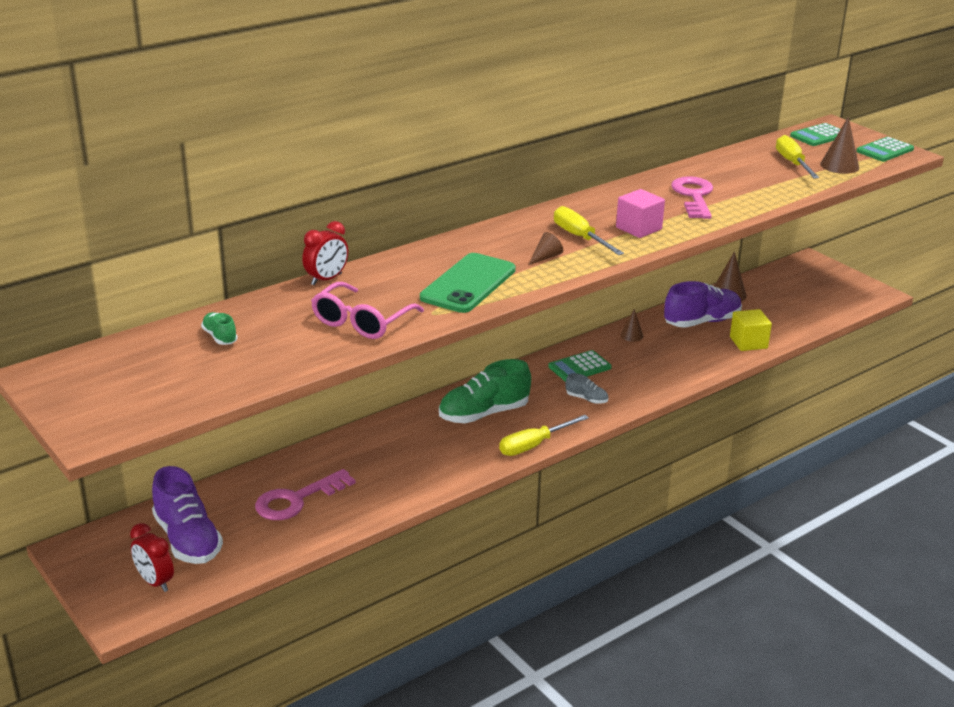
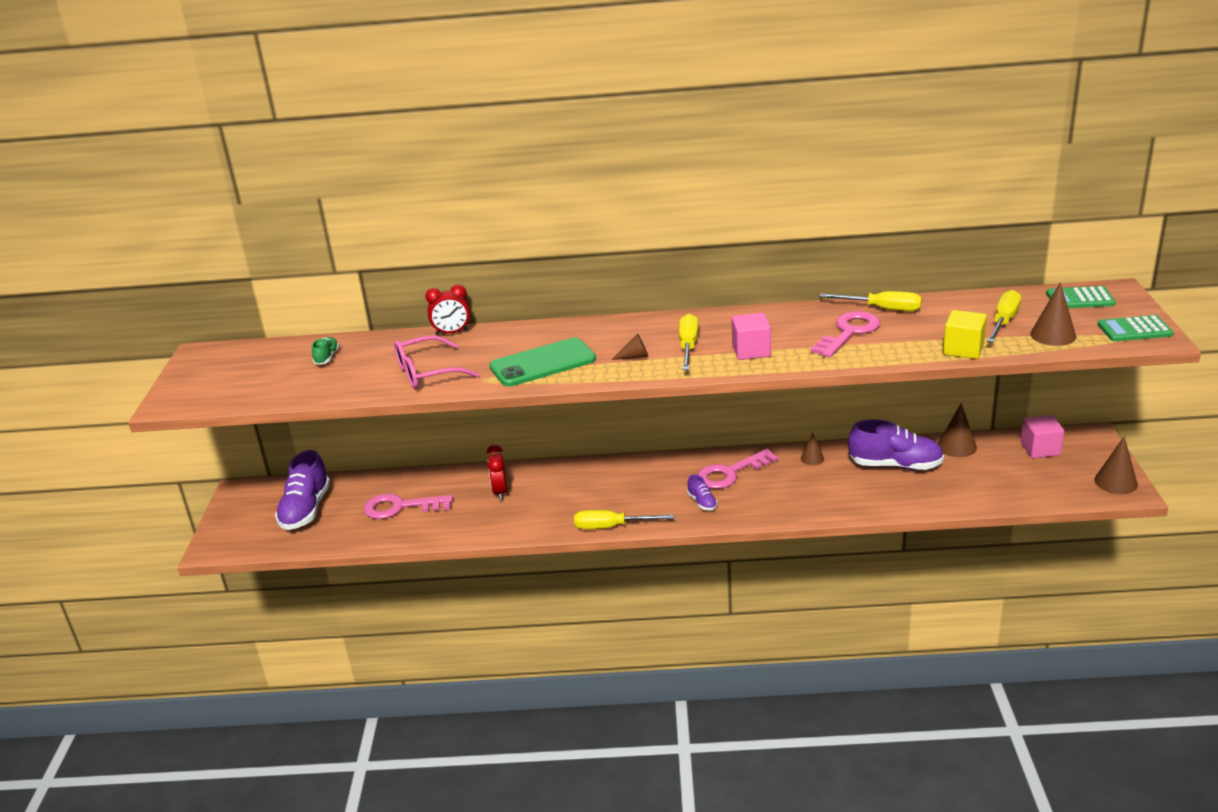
camera: 40 degrees right, 0 degrees up
(155, 582) = (256, 532): red clock -> red clock (500, 492)
(483, 414) = (605, 487): green shoe -> none
(579, 367) = (730, 473): green calculator -> pink key
(586, 399) = (702, 502): grey shoe -> purple shoe
(691, 172) = (882, 309): none -> yellow screwdriver
(748, 342) = (917, 499): yellow cube -> yellow cube (963, 349)
(787, 279) = (1040, 449): none -> pink cube
(863, 289) = (1115, 482): none -> brown cone

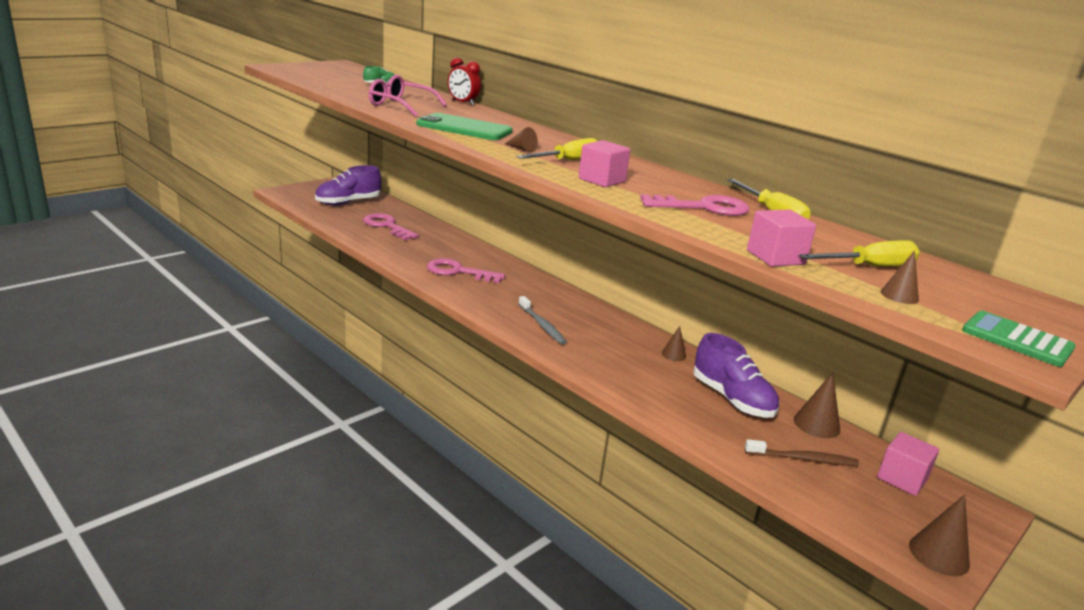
camera: 40 degrees right, 5 degrees down
(500, 492) = (446, 250): red clock -> none
(611, 527) = (461, 299): yellow screwdriver -> none
(702, 502) = (542, 325): purple shoe -> grey toothbrush
(730, 473) = (597, 325): pink key -> pink key (458, 272)
(963, 349) = (775, 257): yellow cube -> pink cube
(988, 476) = (802, 459): none -> brown toothbrush
(1053, 335) = (899, 295): brown cone -> brown cone, size x0.61
(1080, 299) = (1006, 297): green calculator -> none

